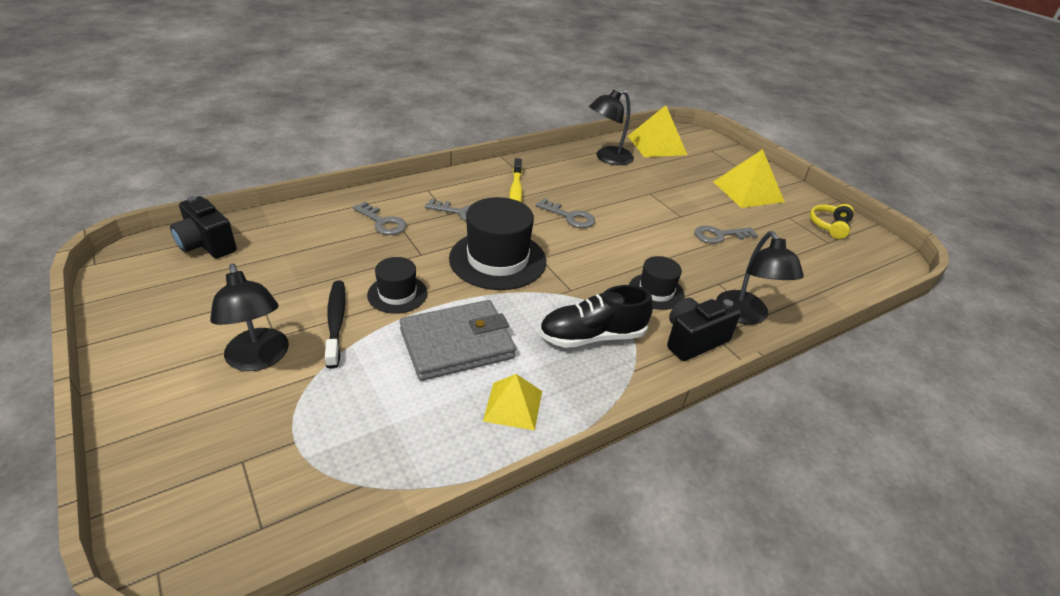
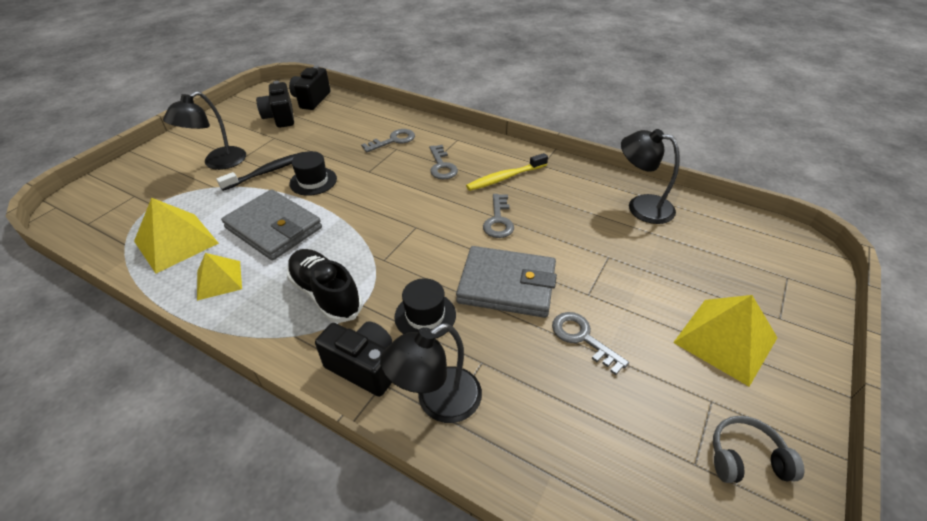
camera: 65 degrees right, 5 degrees up
(215, 280) = (280, 117): none -> black camera
(382, 222) = (393, 140): grey key -> grey key turned 135 degrees counterclockwise
(498, 259) = (393, 207): black hat -> none
(648, 243) = (507, 285): none -> grey wallet
(657, 145) = (725, 230): yellow pyramid -> yellow pyramid (176, 242)
(829, 226) = (746, 458): yellow headphones -> grey headphones

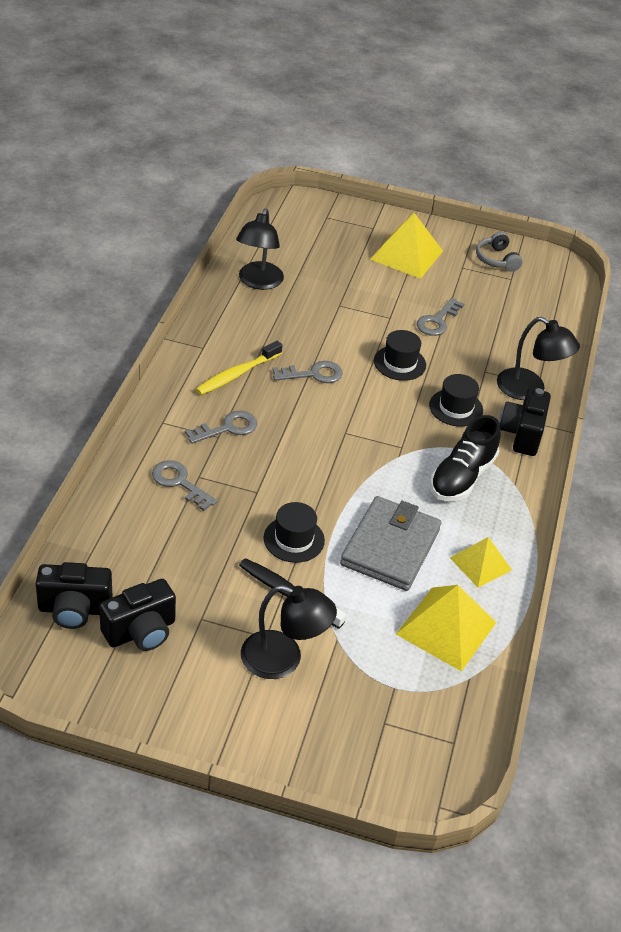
camera: 110 degrees left, 0 degrees up
(505, 178) = (236, 374): yellow toothbrush -> yellow toothbrush turned 90 degrees clockwise
(507, 285) = (399, 363): grey wallet -> black hat

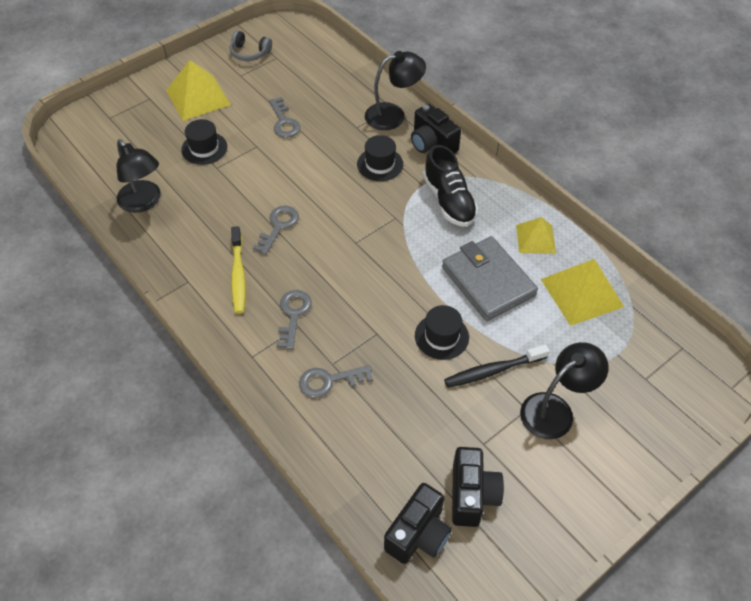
camera: 50 degrees left, 10 degrees up
(399, 363) = (309, 168): black hat -> black hat (204, 148)

